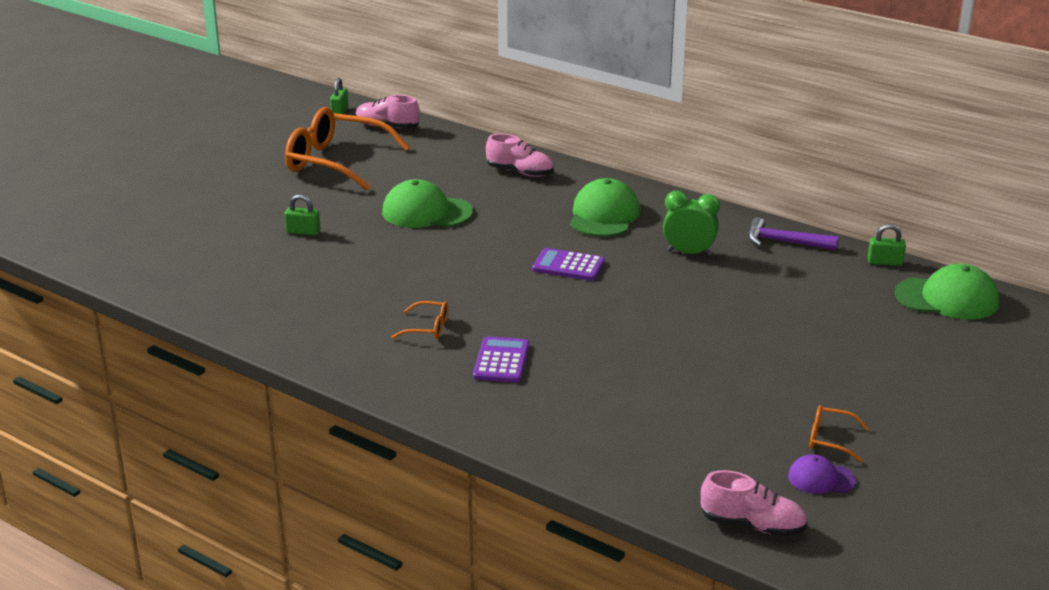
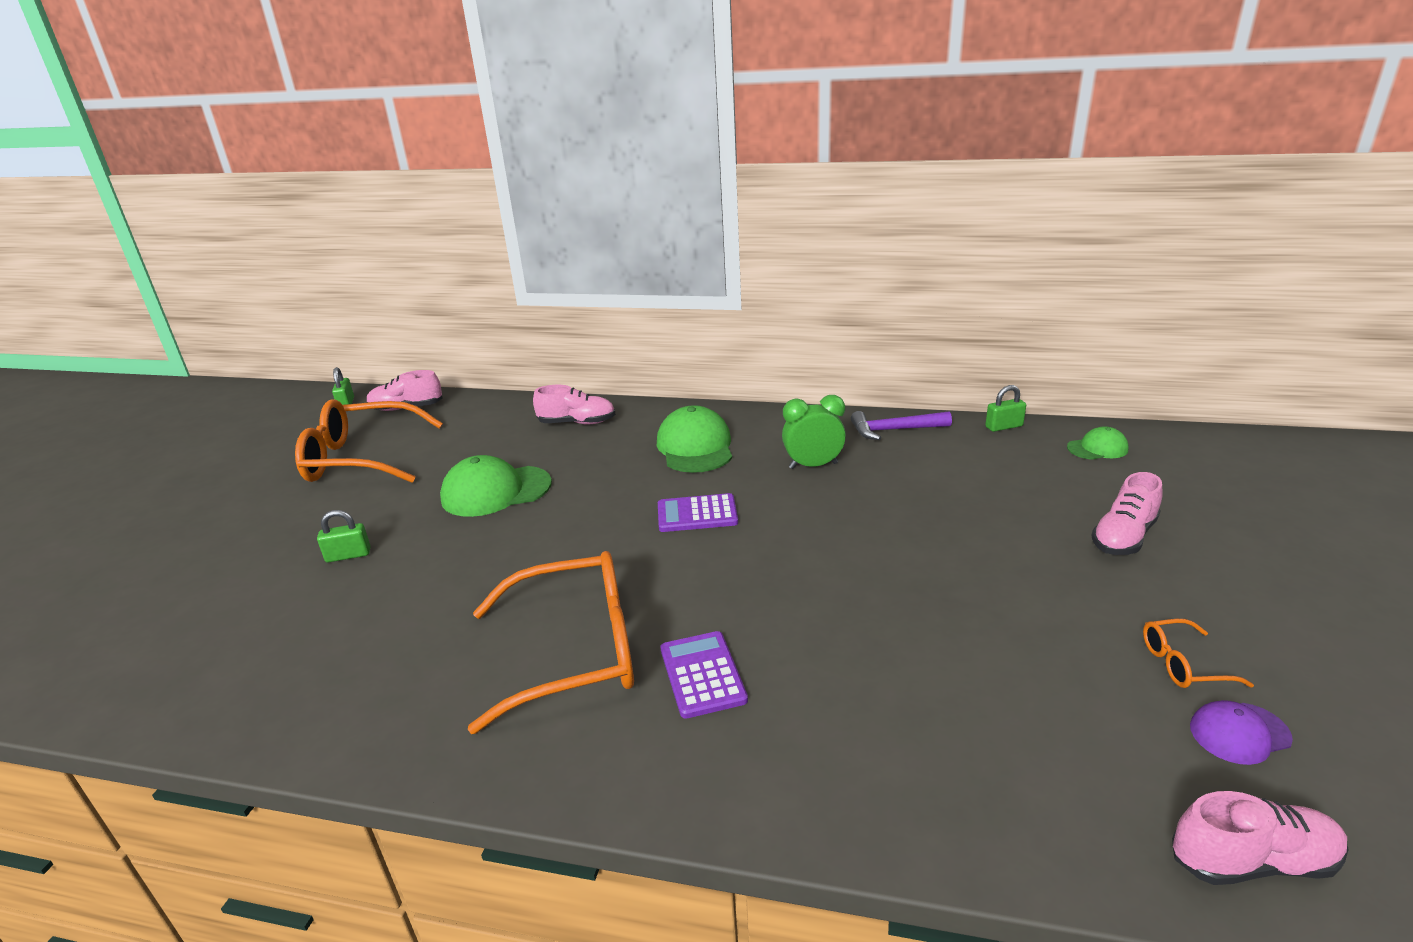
camera: 20 degrees left, 0 degrees up
(428, 328) = (576, 652): orange glasses -> orange glasses, size x2.35
(885, 362) = (1123, 537): none -> pink shoe
(947, 298) = (1097, 448): green cap -> green cap, size x0.55

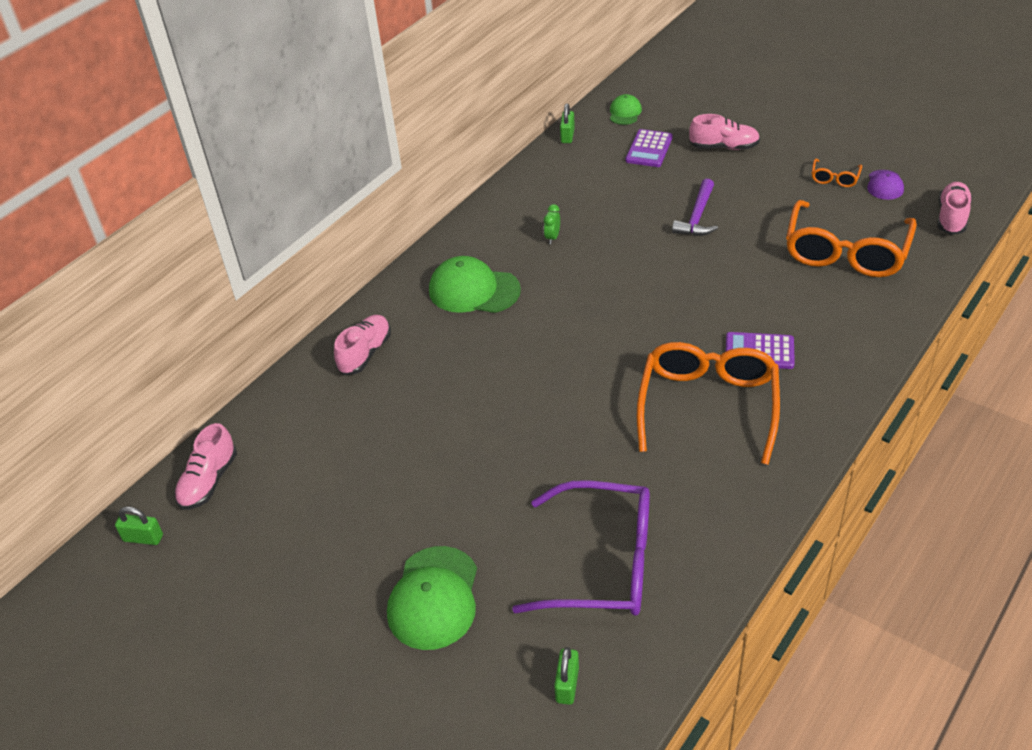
camera: 65 degrees left, 15 degrees up
(301, 634) = (603, 563): none -> purple glasses
(348, 555) = (500, 533): green padlock -> green padlock (567, 684)
(361, 458) = (307, 524): orange glasses -> orange glasses (846, 252)
(496, 491) = (456, 424): green cap -> green cap (434, 598)
(697, 514) = (578, 313): purple calculator -> purple calculator (649, 149)
(813, 466) = (552, 238): green clock -> green clock, size x0.56
(894, 430) = (532, 184): purple hammer -> purple hammer (697, 217)
(1123, 537) = (724, 147): pink shoe -> pink shoe turned 60 degrees counterclockwise

